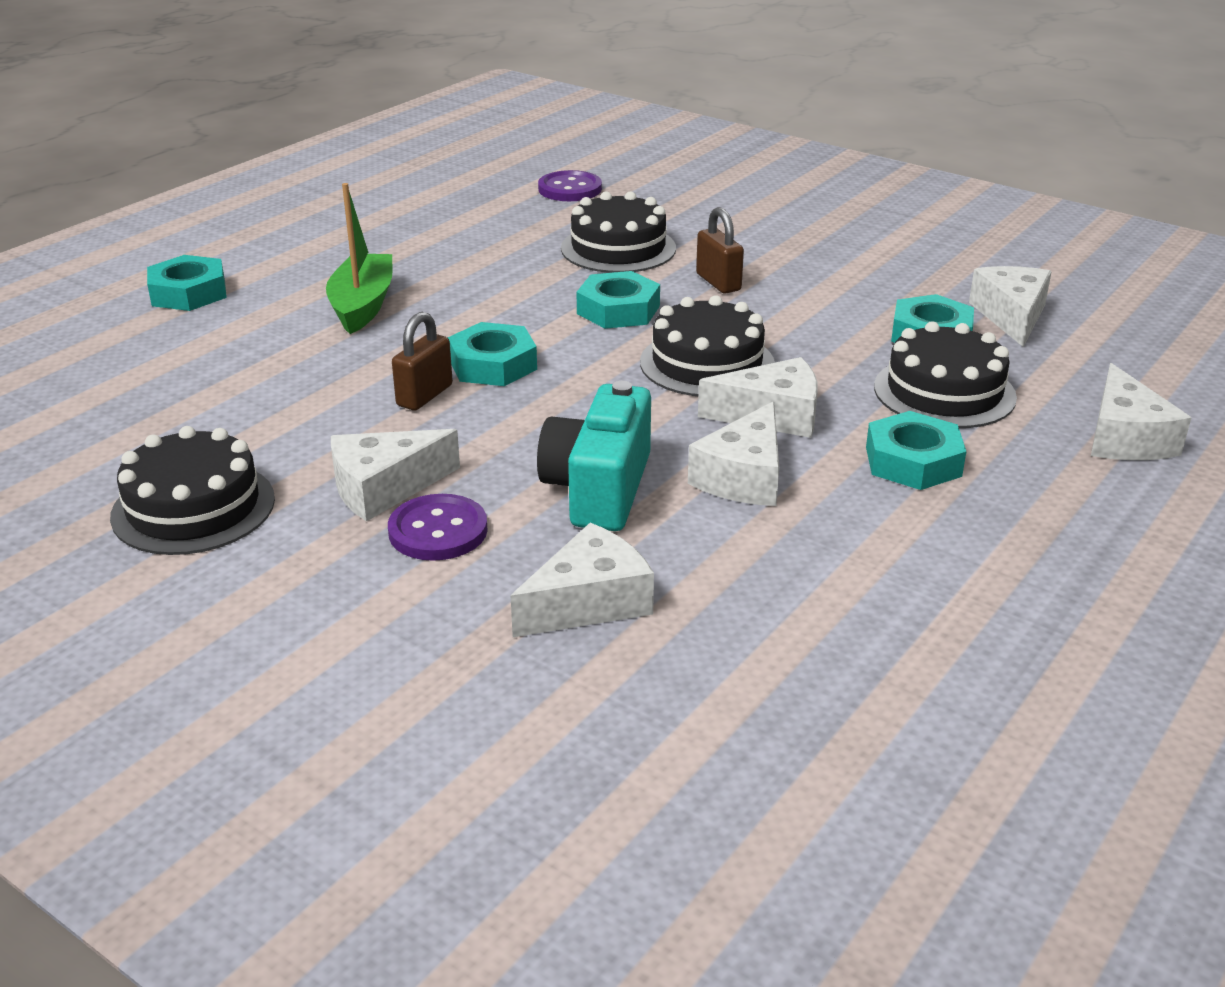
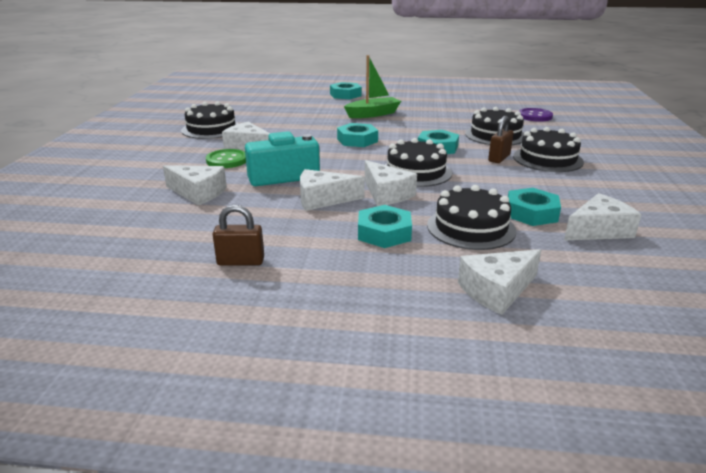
camera: 60 degrees right, 5 degrees down
(424, 395) = (319, 137): brown padlock -> brown padlock (240, 261)
(438, 531) = (227, 160): purple button -> green button
(759, 252) = (547, 159): none -> black cake

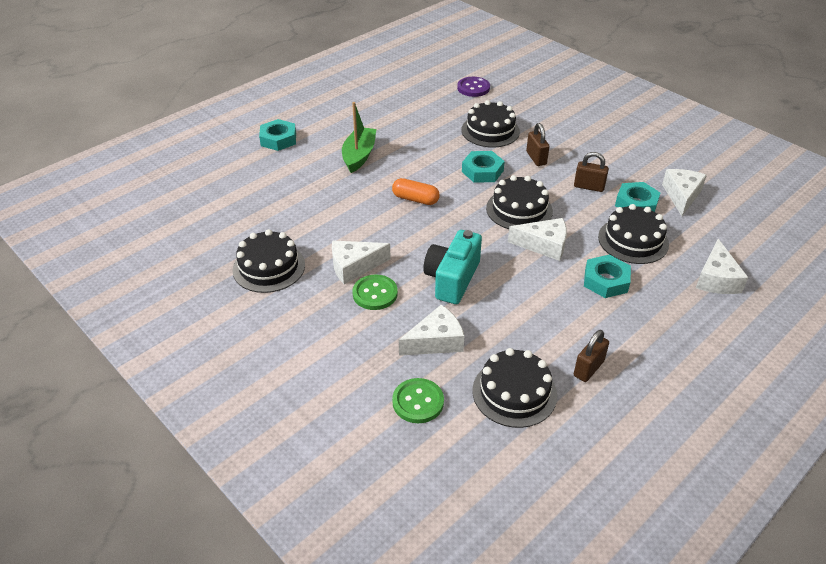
camera: 50 degrees left, 15 degrees up
(118, 207) = (418, 402): none -> green button
(323, 199) = (521, 280): white cheese -> none
(357, 140) = (415, 199): turquoise nut -> orange capsule
(508, 187) = (589, 187): none -> brown padlock
(547, 159) = (561, 140): black cake -> black cake (514, 392)

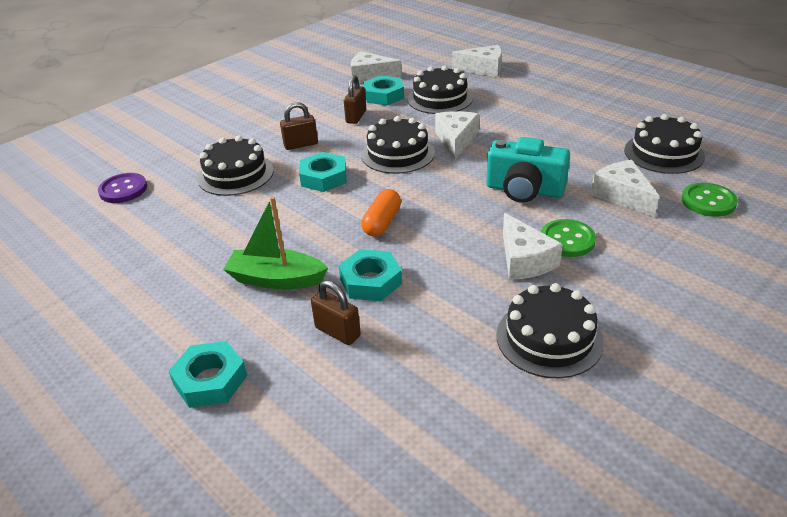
camera: 90 degrees left, 5 degrees down
(588, 368) = (615, 121): brown padlock -> brown padlock (337, 332)
(606, 281) = (500, 112): turquoise nut -> turquoise nut (371, 281)

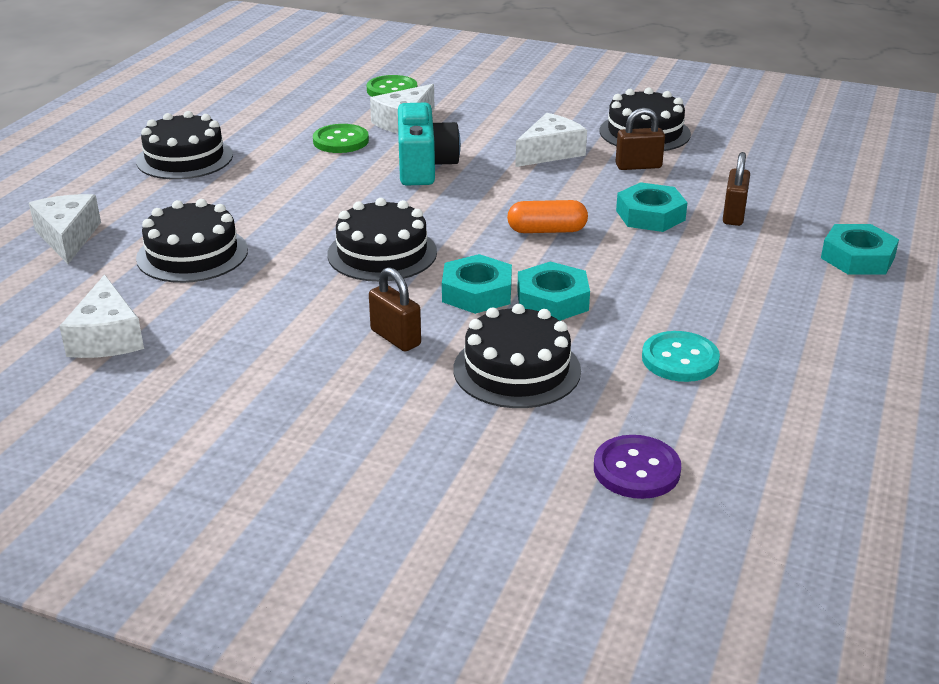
camera: 115 degrees left, 5 degrees down
(186, 232) = (680, 359): none -> turquoise button
(276, 279) = (699, 266): green boat -> none
(356, 117) = (280, 312): brown padlock -> brown padlock (638, 166)
(384, 95) = (191, 304): turquoise nut -> turquoise nut (552, 300)
(456, 140) = (324, 221): white cheese -> none
(567, 240) = (502, 138): green button -> green button (341, 141)
(664, 153) = (303, 110): black cake -> black cake (185, 158)

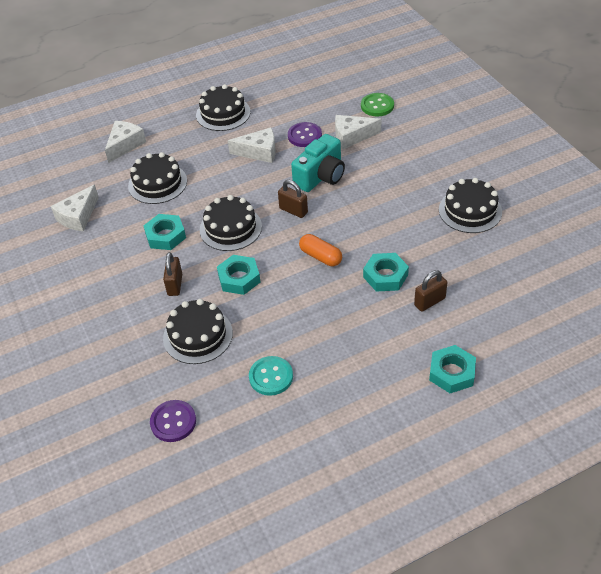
camera: 45 degrees right, 15 degrees up
(341, 141) = (304, 136): green button -> purple button
(550, 152) = (396, 199): white cheese -> white cheese (259, 152)
(552, 300) = (264, 304): turquoise nut -> turquoise nut (165, 236)
(638, 166) = (429, 236): brown padlock -> brown padlock (293, 210)

